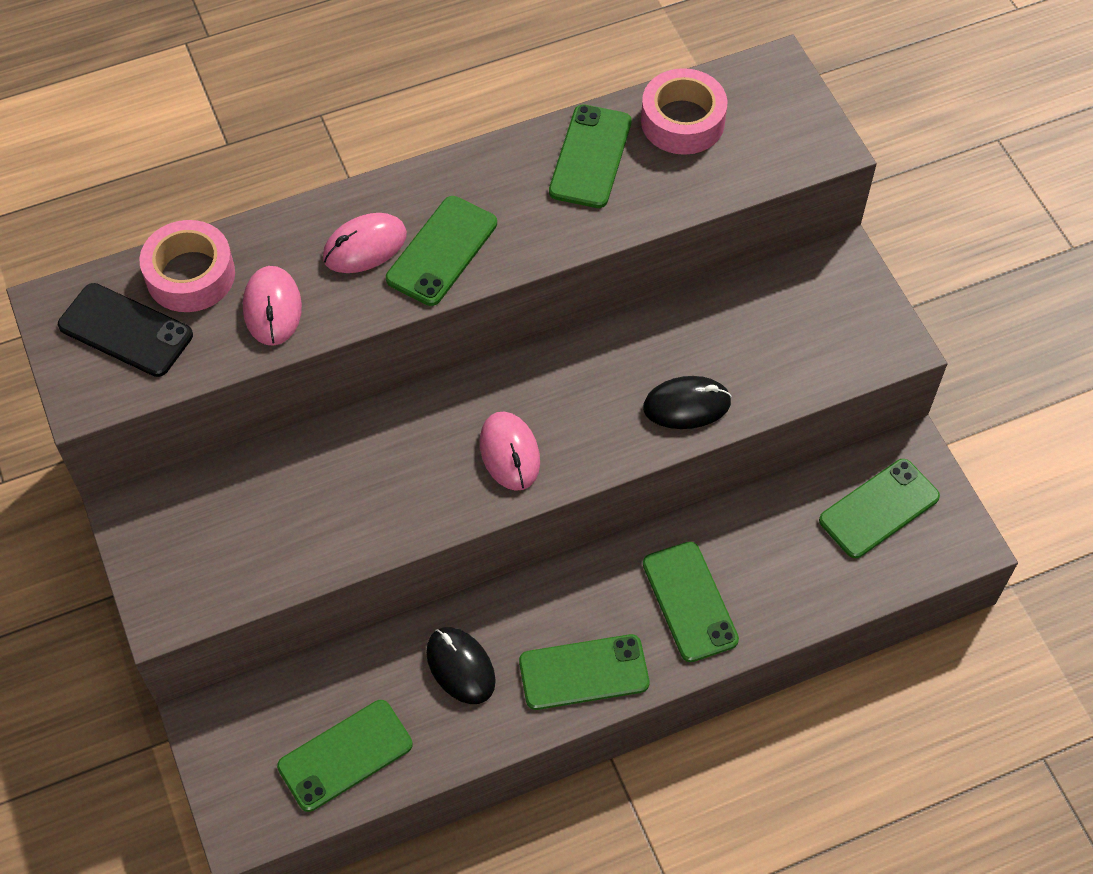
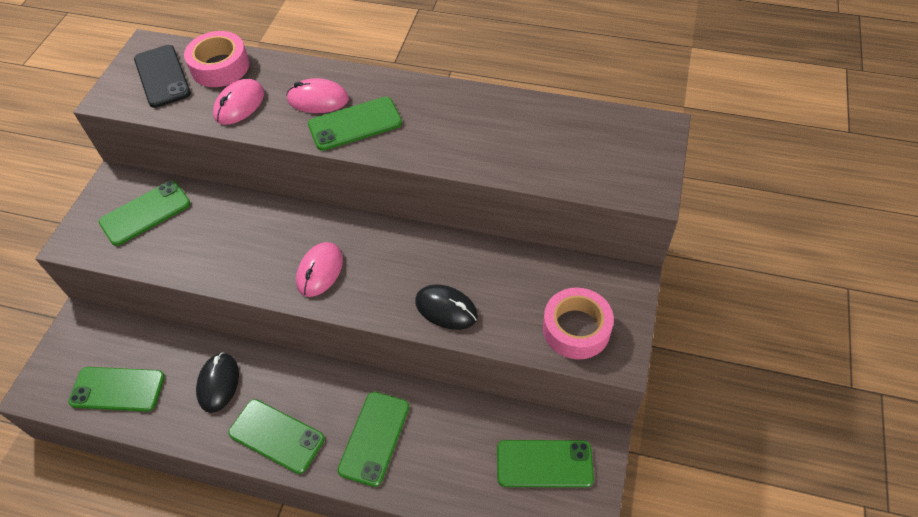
camera: 40 degrees right, 5 degrees down
(590, 157) = (491, 118): green phone -> green phone (145, 213)
(682, 121) = (567, 128): pink tape -> pink tape (576, 329)

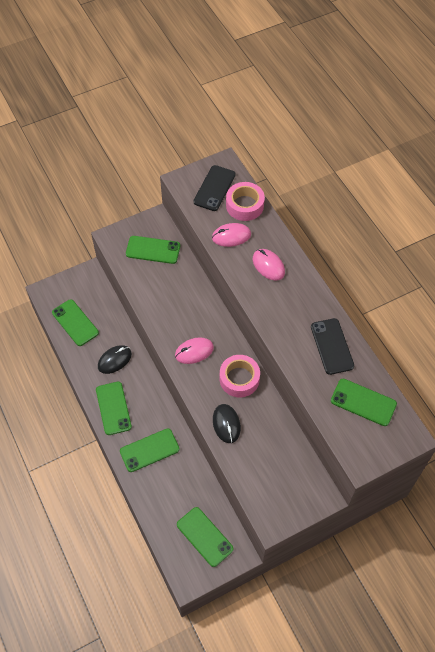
camera: 45 degrees right, 5 degrees up
(355, 124) = (270, 295): green phone -> green phone (363, 402)
(480, 116) = (332, 346): none -> black phone
(576, 329) = (270, 491): pink tape -> pink tape (239, 379)

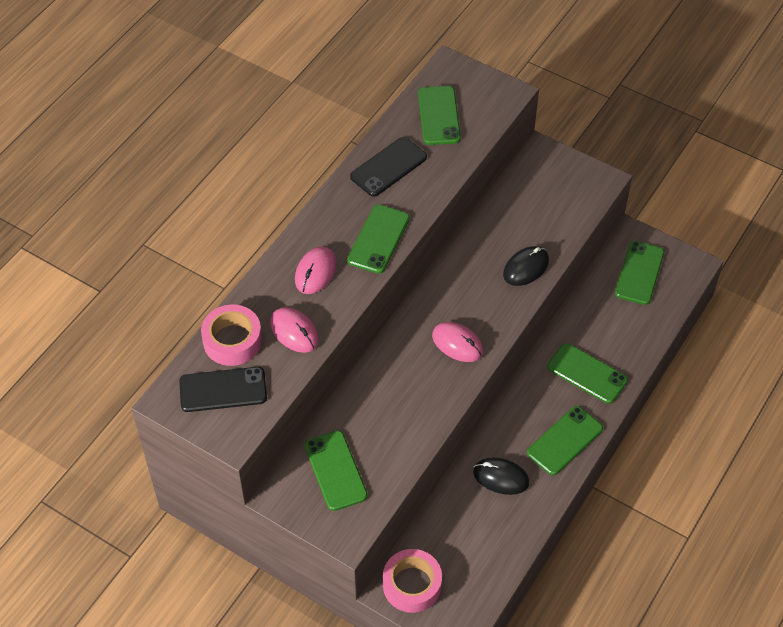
camera: 120 degrees left, 5 degrees down
(75, 323) = (480, 559): green phone -> green phone (378, 239)
(239, 379) = (461, 282): pink tape -> pink tape (412, 585)

